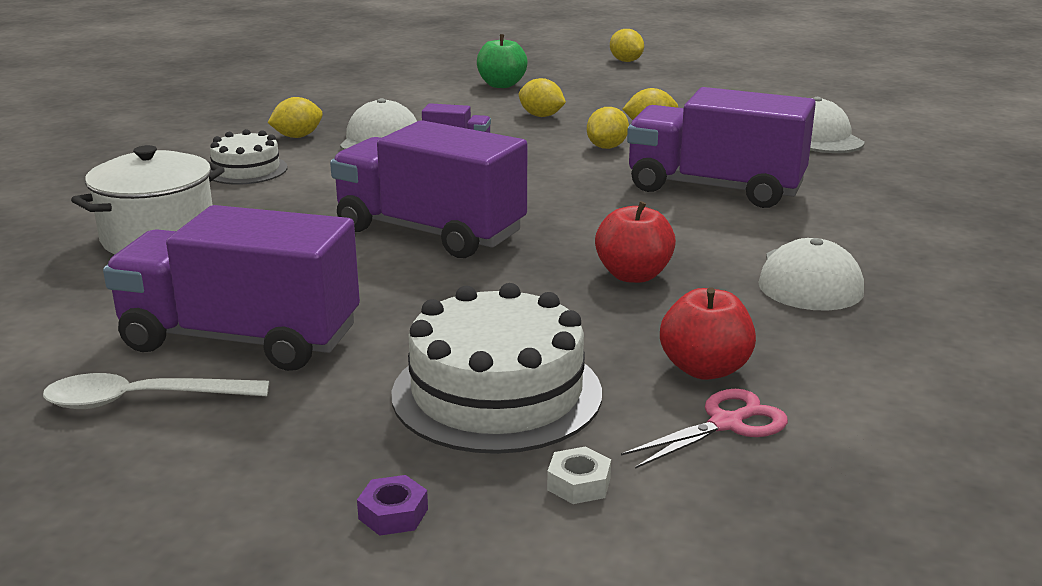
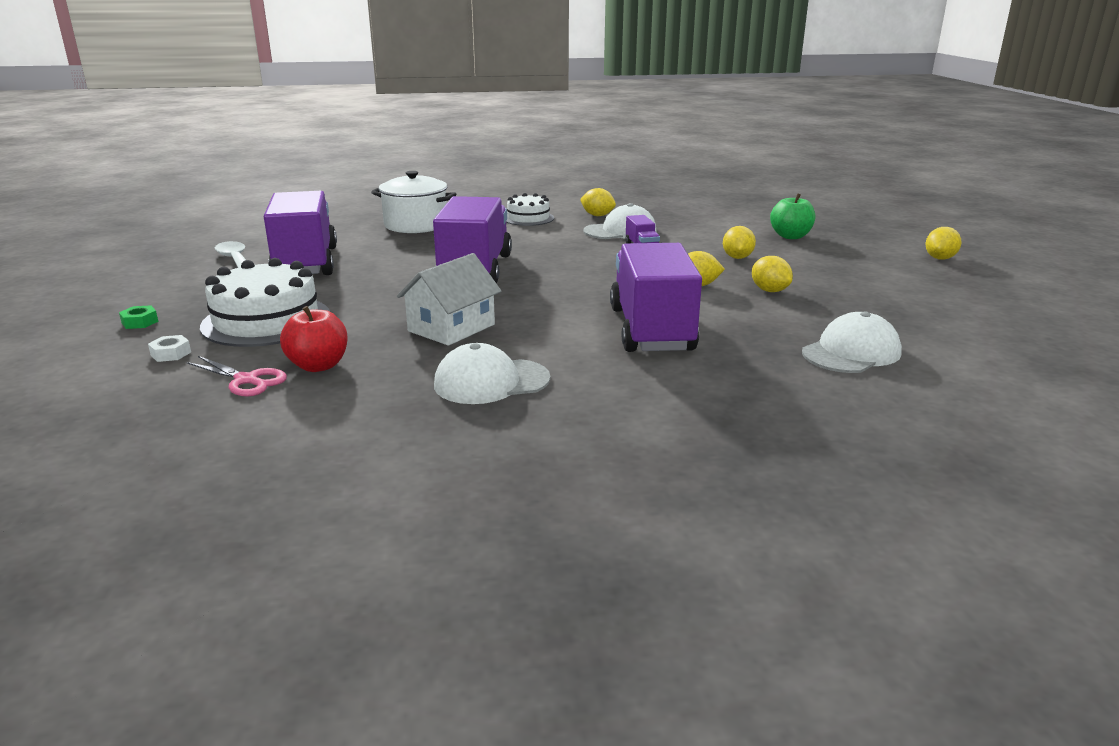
camera: 65 degrees right, 0 degrees up
(393, 514) = (140, 322): purple nut -> green nut
(633, 275) = (451, 328): red apple -> white house

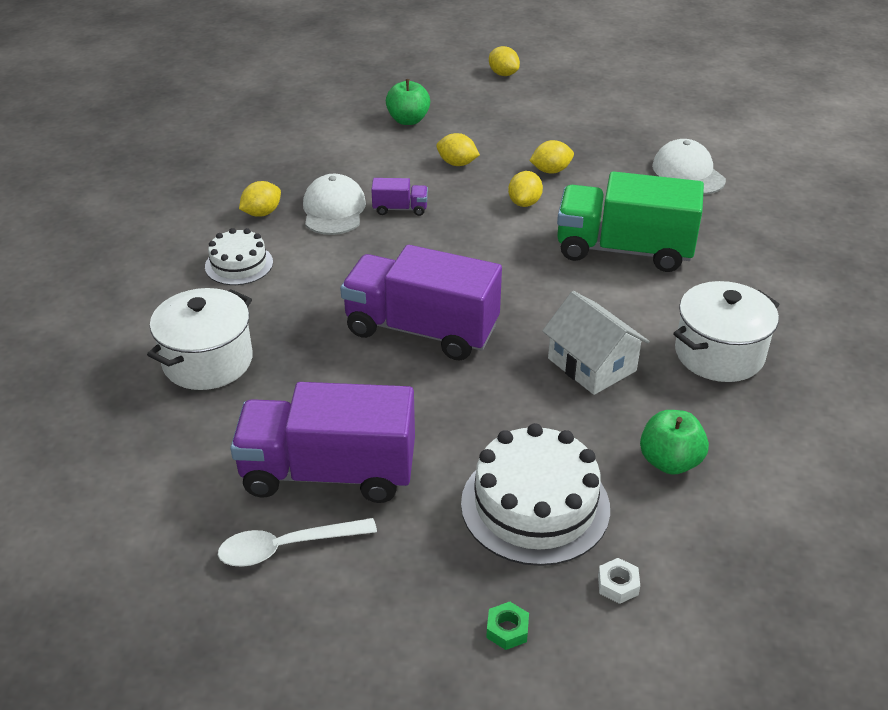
camera: 75 degrees left, 15 degrees up
(246, 380) = (697, 515): pink scissors -> none
(318, 366) = (669, 461): red apple -> green apple
(491, 382) = (719, 354): white cap -> white pot
(651, 329) = (624, 250): purple truck -> green truck

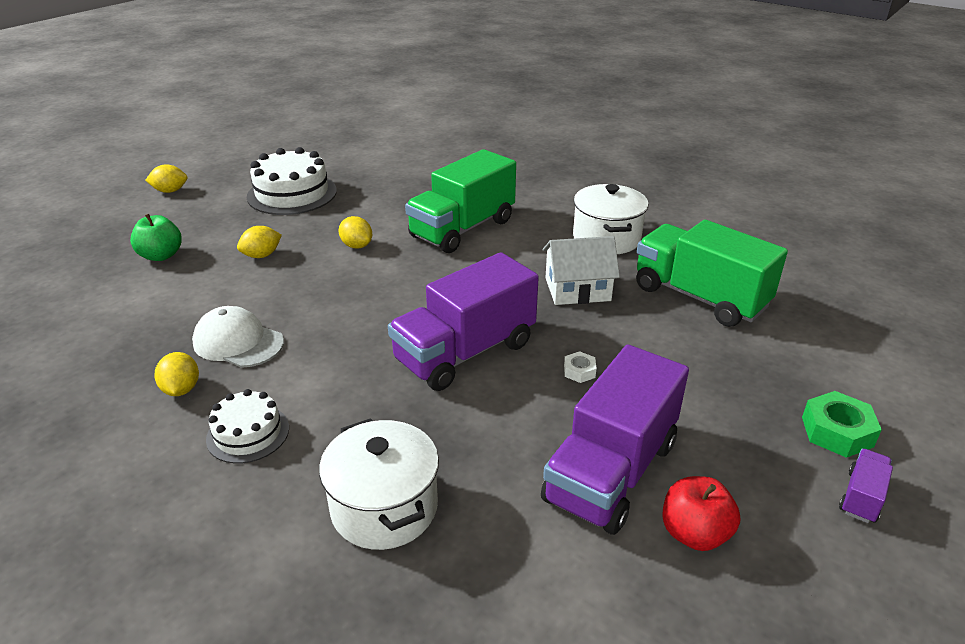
camera: 60 degrees left, 5 degrees down
(286, 547) = (694, 533): white spoon -> red apple
(400, 209) = (286, 305): purple truck -> purple truck (861, 497)
(507, 630) = (837, 432): green nut -> green nut, size x1.82
(535, 505) = (712, 370): white cake -> white cake (292, 194)
(551, 171) = (331, 220): yellow lemon -> none
(618, 585) = (809, 363): white nut -> white nut (579, 371)
(669, 461) = (699, 297): green apple -> green truck
(688, 173) = (405, 174): white cap -> none

